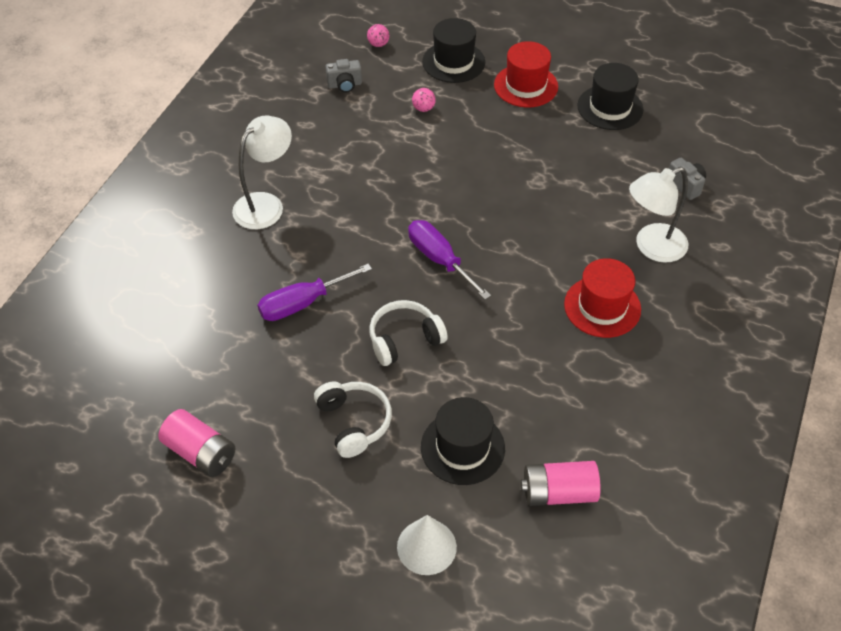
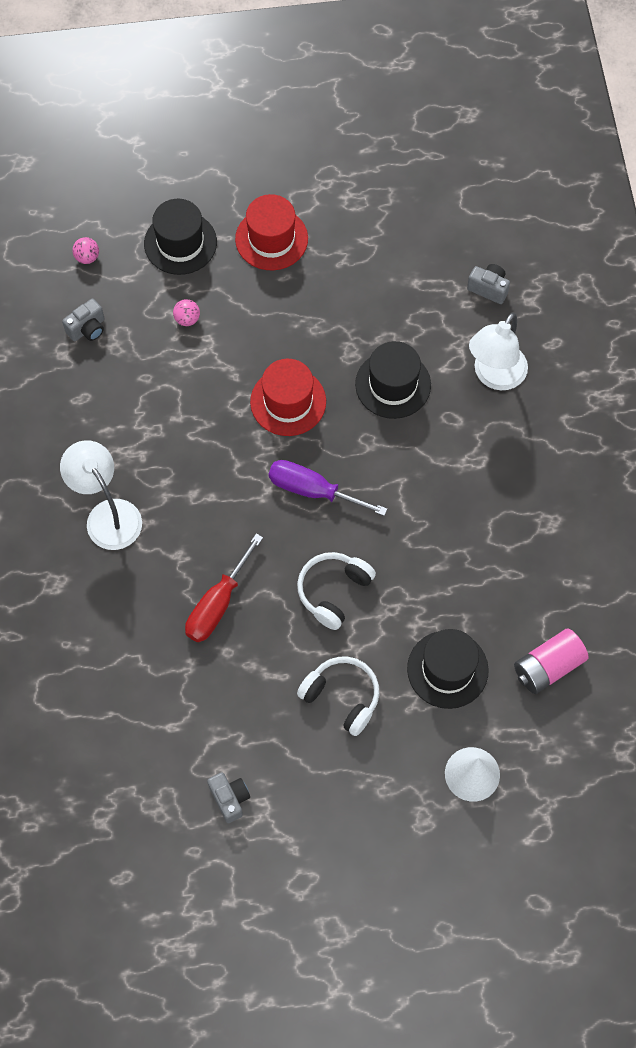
camera: 30 degrees left, 15 degrees up
(200, 452) = (229, 799): pink battery -> grey camera
(266, 204) = (107, 515): white lamp -> white lamp turned 45 degrees counterclockwise
(302, 303) = (217, 604): purple screwdriver -> red screwdriver
(602, 307) = (485, 464): red hat -> red hat (288, 402)
(610, 107) = (369, 227): black hat -> black hat (393, 384)

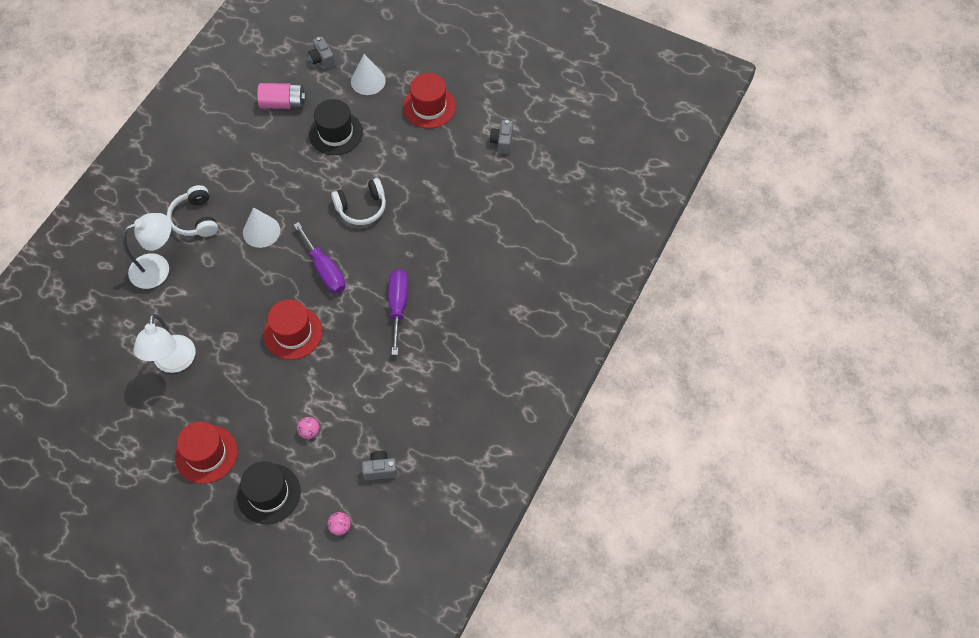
camera: 145 degrees left, 5 degrees down
(107, 515) = (458, 333): white lamp -> white lamp (173, 363)
(197, 502) = (398, 306): none -> purple screwdriver
(217, 604) = (432, 241): red screwdriver -> none
(342, 697) = (403, 153): white headphones -> white headphones (195, 219)
(362, 788) = (429, 107): none -> red hat
(393, 384) = (221, 302): black hat -> none
(422, 488) = (261, 231): none -> white cone
(488, 288) = (106, 325): grey camera -> grey camera (322, 59)

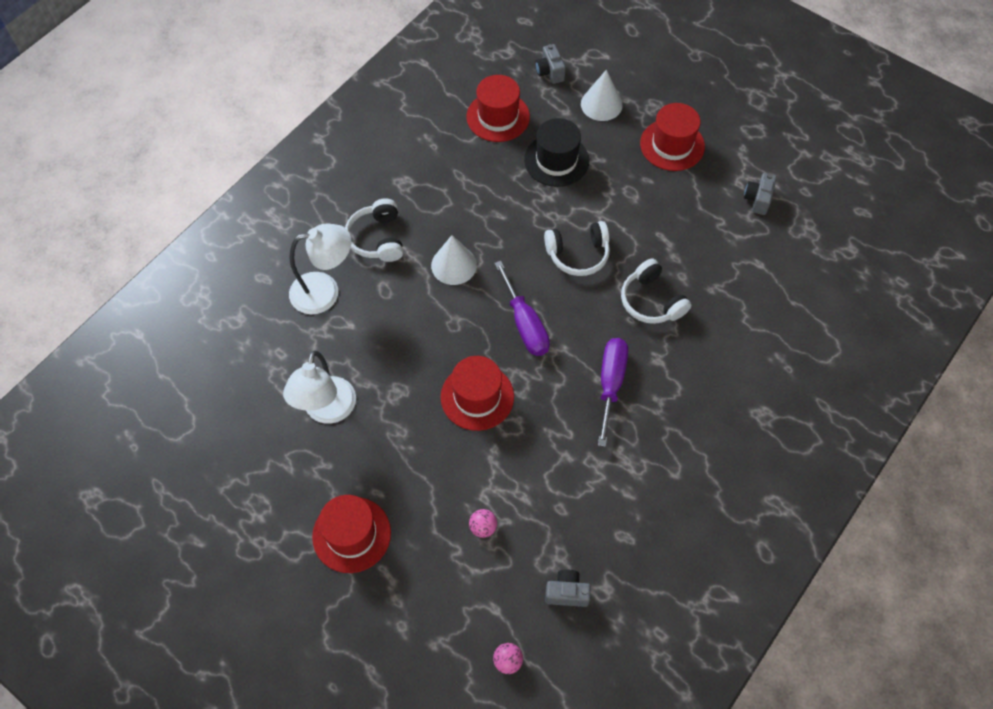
camera: 10 degrees right, 0 degrees up
(268, 493) = (422, 600): black hat -> none
(283, 103) = (498, 117): pink battery -> red hat
(424, 236) = (651, 301): none -> white headphones

